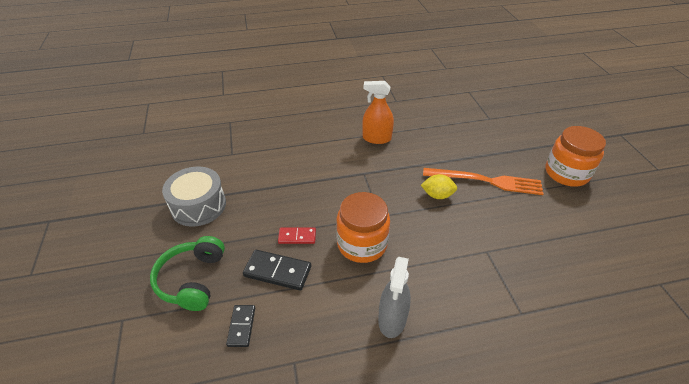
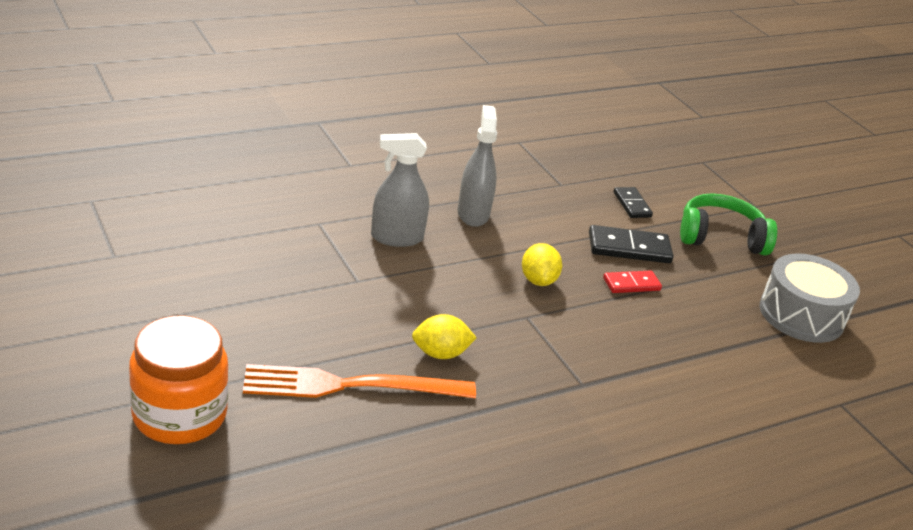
camera: 160 degrees right, 10 degrees down
(192, 280) = (720, 237): green headphones -> green headphones turned 75 degrees counterclockwise
(362, 244) = (538, 280): orange jar -> yellow lemon
(376, 138) = (591, 466): orange spray bottle -> none
(459, 292) = (397, 238): none -> grey spray bottle

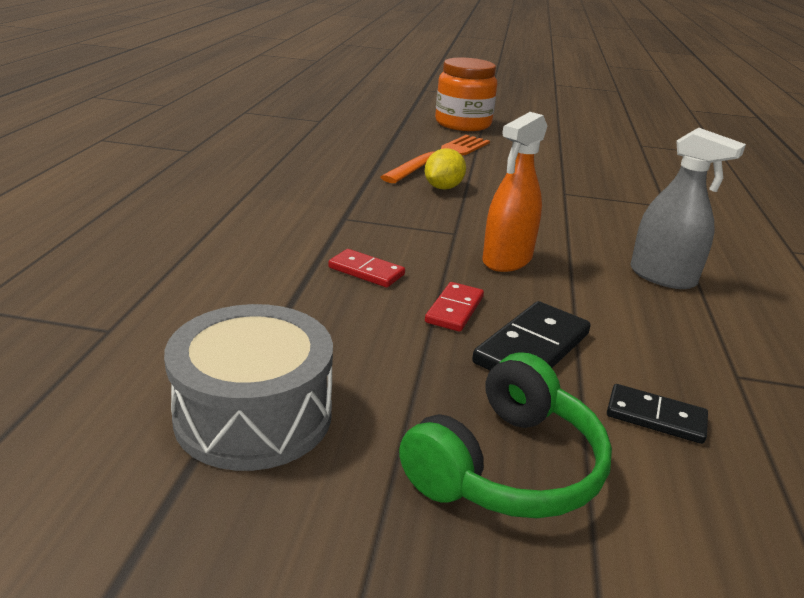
camera: 130 degrees right, 5 degrees down
(397, 238) = (626, 225): grey spray bottle -> none
(538, 280) = (507, 260): yellow lemon -> orange spray bottle
(641, 336) = (366, 271): none -> red domino

